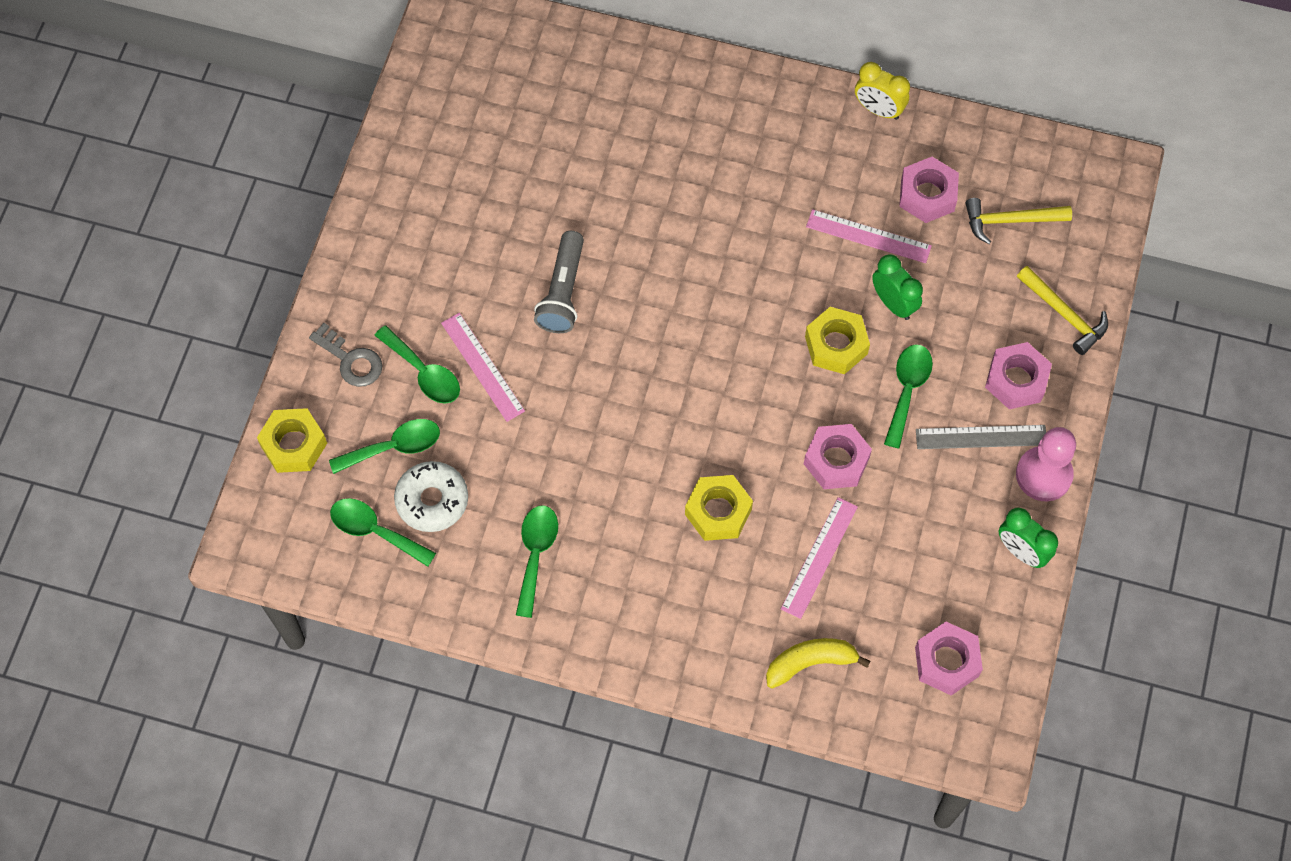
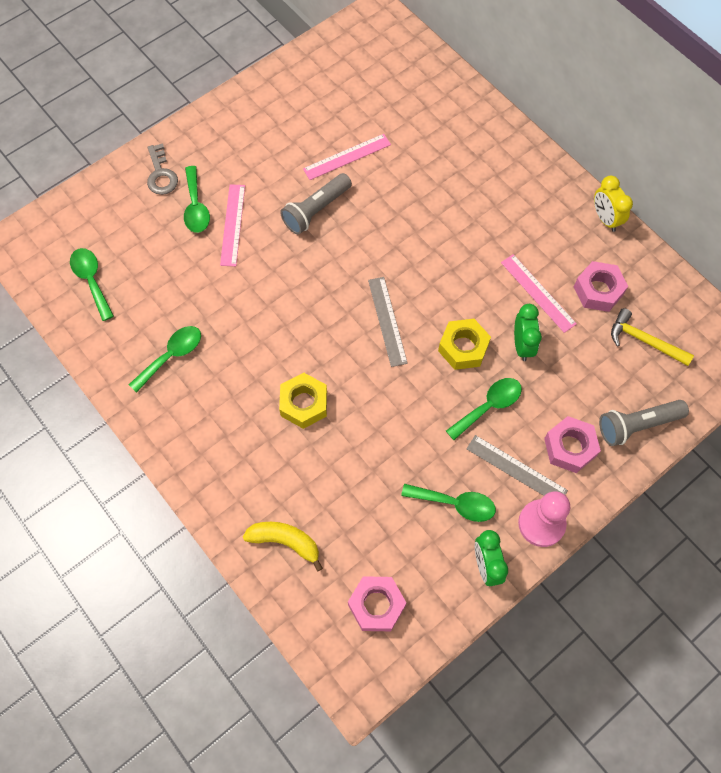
camera: 35 degrees right, 0 degrees up
(294, 445) = (89, 202): yellow nut -> none
(394, 447) = (143, 239): green spoon -> green spoon (455, 504)
(432, 500) = (138, 284): white donut -> none
(736, 367) = (387, 321): none -> grey ruler
(819, 557) = (345, 476): pink ruler -> pink ruler (347, 157)
(836, 461) = (406, 421): pink nut -> none
(1064, 314) = (637, 425): yellow hammer -> grey flashlight

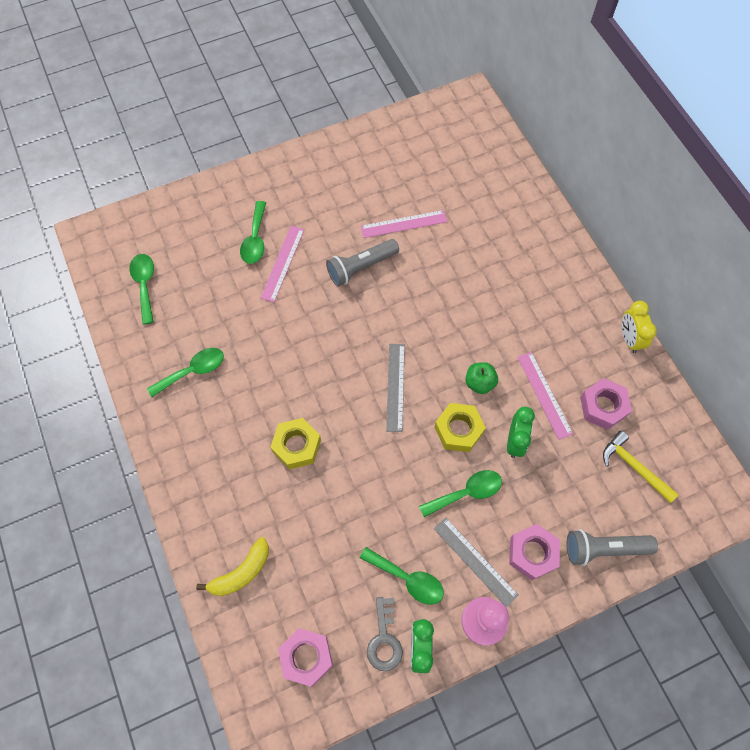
camera: 15 degrees right, 0 degrees up
(161, 174) = (233, 202): grey key -> grey key (384, 639)
(285, 541) = (241, 572): yellow banana -> yellow banana turned 105 degrees clockwise
(470, 297) = (479, 383): none -> green apple

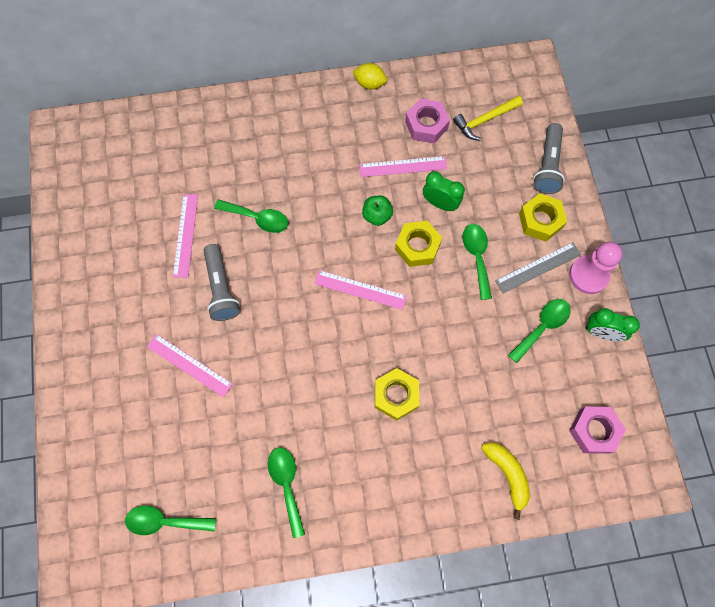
camera: 75 degrees left, 5 degrees up
(255, 239) = (150, 387): green spoon -> green spoon (257, 218)
(384, 639) = (590, 360): grey key -> none
(395, 387) = (360, 289): grey ruler -> pink ruler
(532, 553) = (540, 220): pink nut -> yellow nut
(629, 339) = (369, 83): yellow clock -> yellow lemon

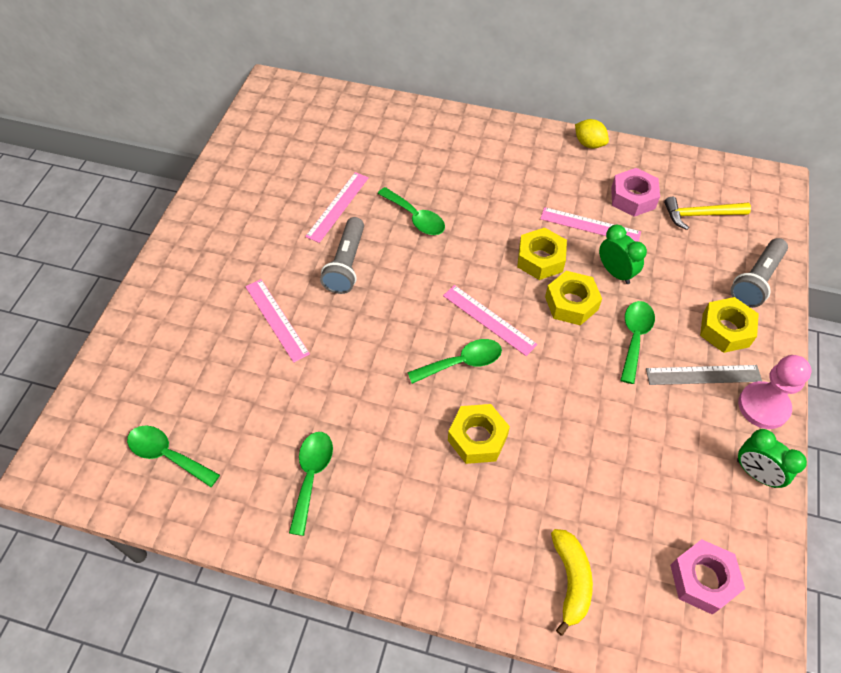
camera: 25 degrees right, 15 degrees down
(377, 216) = (540, 259): green apple -> yellow nut
(542, 327) = (683, 438): green spoon -> green spoon (462, 362)

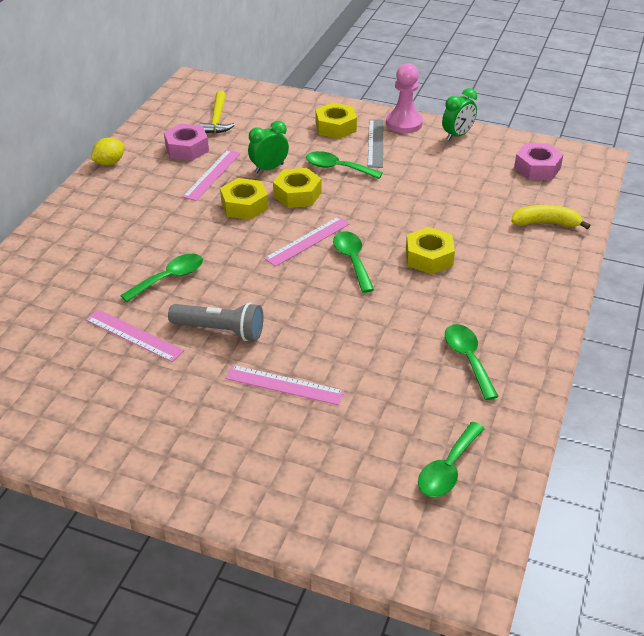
camera: 85 degrees left, 15 degrees down
(276, 319) = (284, 385): pink ruler -> pink ruler turned 45 degrees clockwise
(311, 476) = (468, 359): green spoon -> green spoon turned 60 degrees clockwise
(756, 280) = (291, 107): grey flashlight -> none

